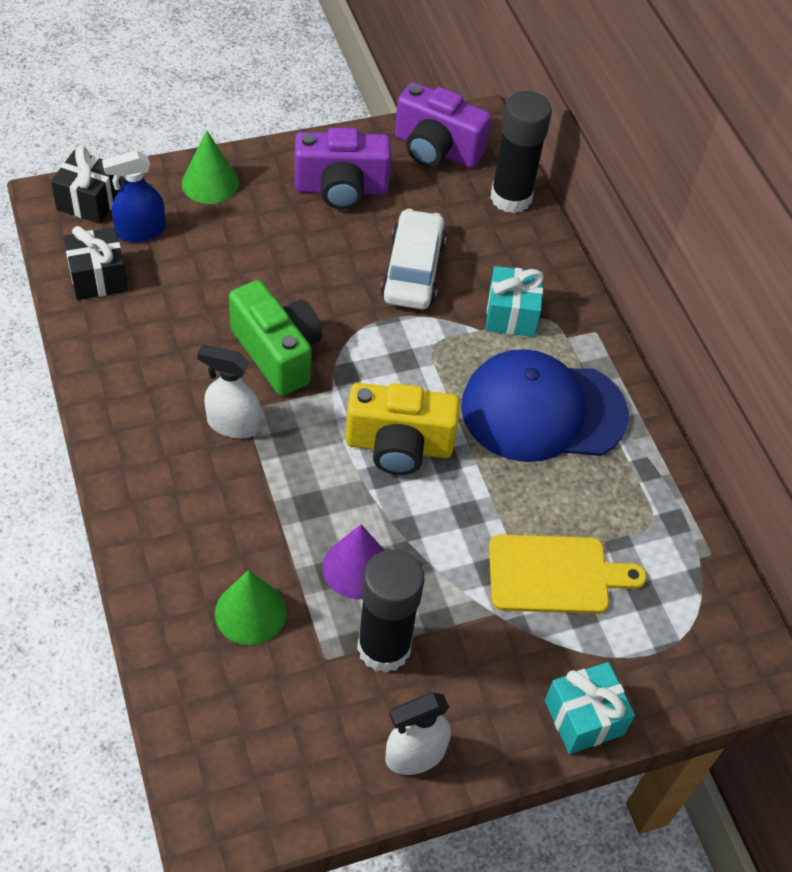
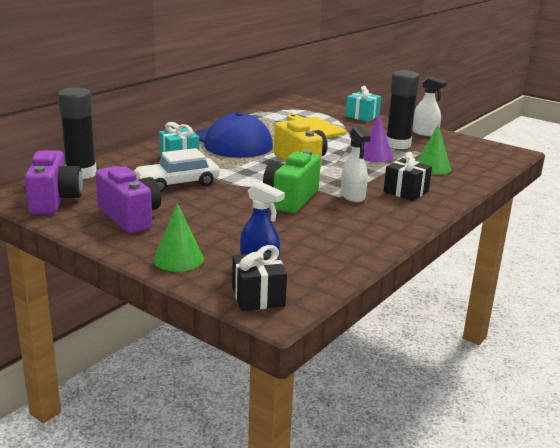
camera: 120 degrees left, 30 degrees down
(98, 277) = (320, 265): black gift -> black gift (406, 191)

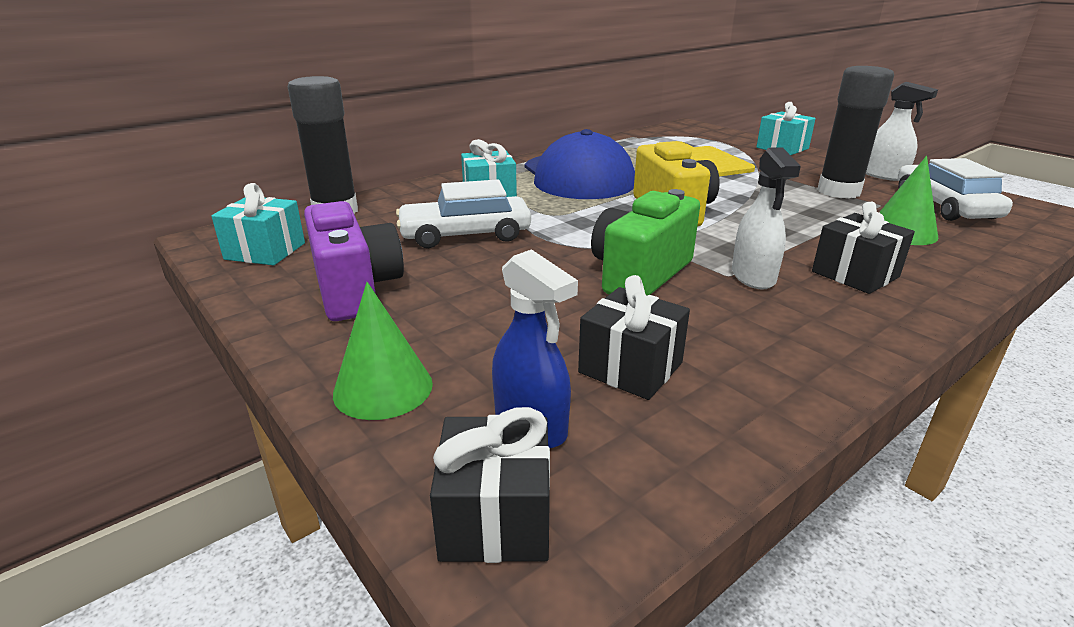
camera: 15 degrees right, 5 degrees up
(55, 200) = (265, 251): purple camera -> turquoise gift
(299, 241) = (630, 367): none -> black gift
(375, 156) = (799, 207): purple cone -> none
(457, 151) = (944, 206): none -> white car

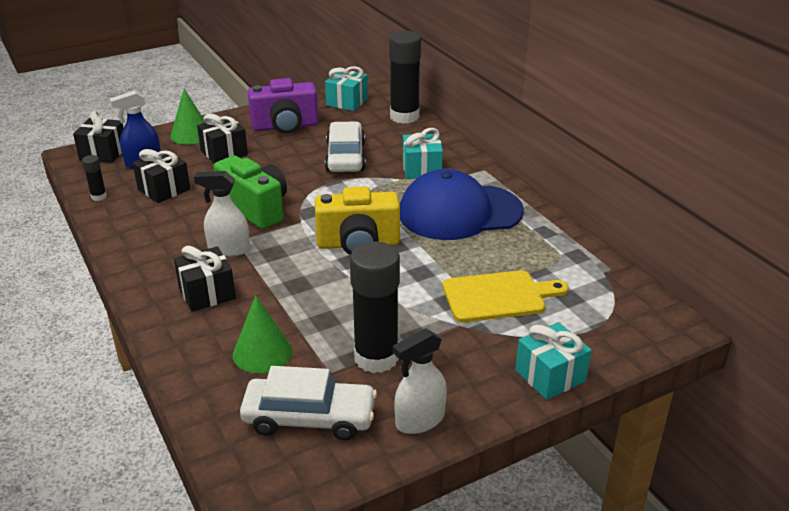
camera: 100 degrees right, 5 degrees up
(466, 331) = (224, 153): none -> black gift
(708, 450) = (99, 197): none -> black glue stick

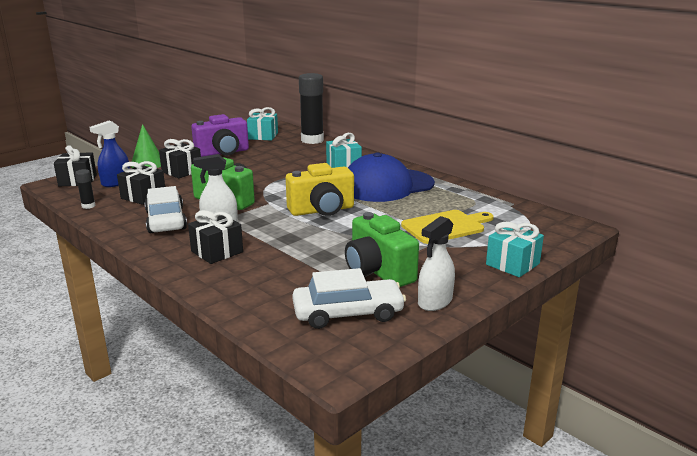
camera: 15 degrees left, 10 degrees down
(262, 352) = (285, 280): green cone -> none
(345, 157) = (281, 165): white car -> white car (166, 220)
(376, 358) = (378, 271): black glue stick -> green camera

